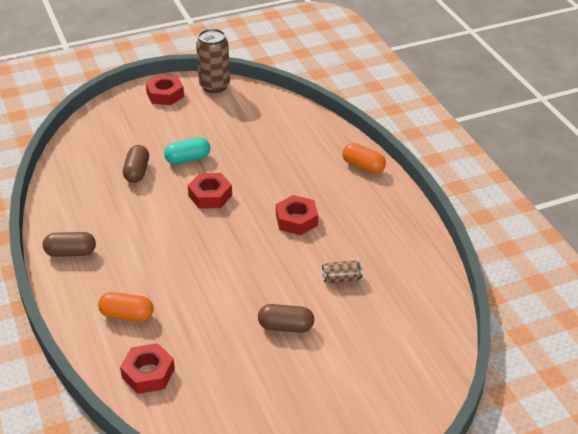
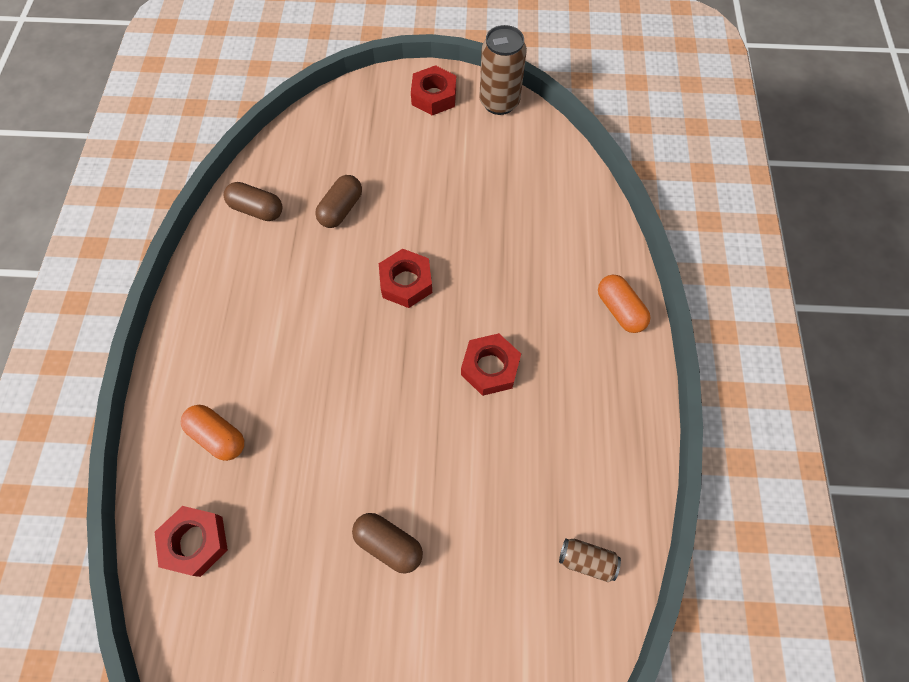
camera: 25 degrees right, 25 degrees up
(71, 253) = (207, 308): brown capsule -> brown capsule (257, 210)
(188, 159) = (409, 211): turquoise capsule -> none
(341, 279) = (497, 494): brown can -> brown can (586, 561)

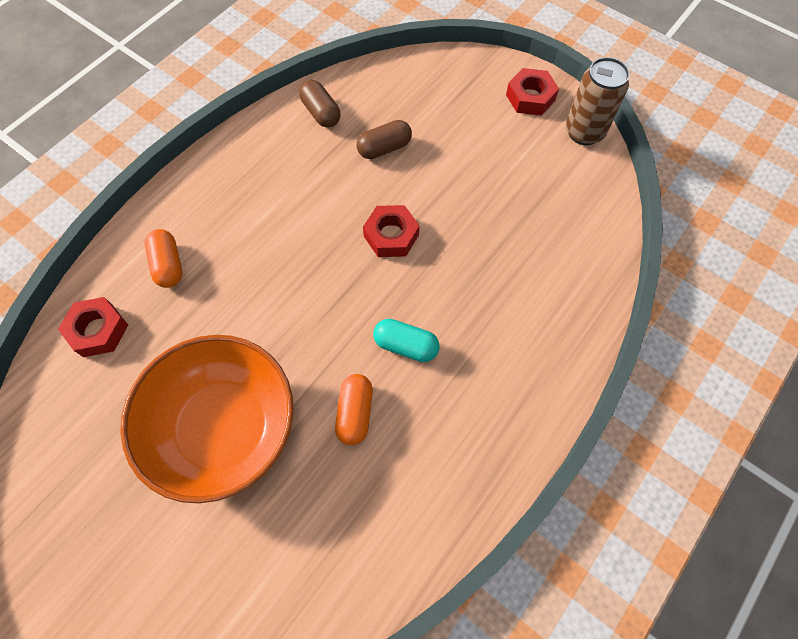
camera: 35 degrees right, 0 degrees up
(388, 544) = (224, 428): brown capsule -> orange bowl
(490, 367) = (406, 345): red nut -> turquoise capsule
(586, 561) = (363, 554): brown can -> none
(620, 310) = (556, 370): orange capsule -> orange capsule (355, 413)

